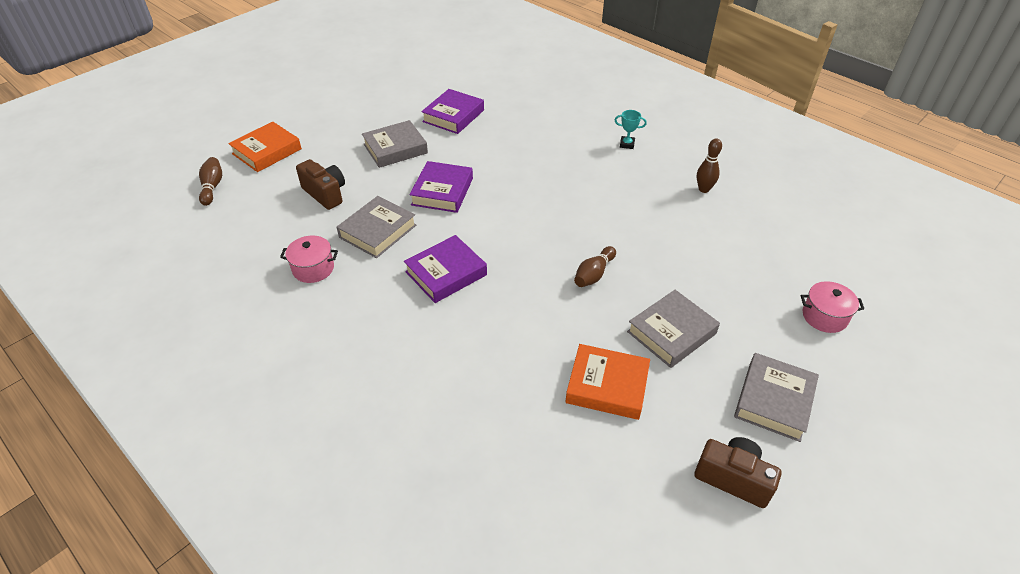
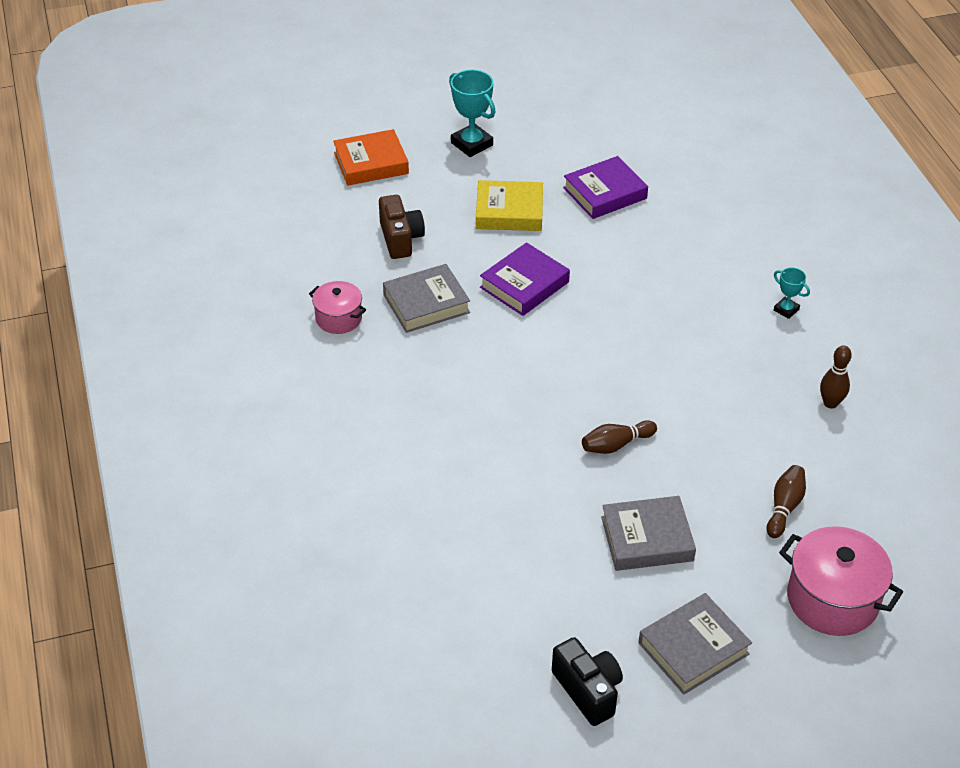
camera: 30 degrees right, 0 degrees up
(212, 187) = (293, 186): brown bowling pin -> brown bowling pin (784, 507)
(336, 116) = (472, 144): none -> turquoise trophy
(395, 149) = (509, 212): grey book -> yellow book
(446, 273) = (464, 378): purple book -> none
(607, 386) = (537, 557): orange book -> none
(733, 478) = (588, 690): brown camera -> black camera
(824, 316) = (832, 599): pink pot -> pink pot, size x1.68

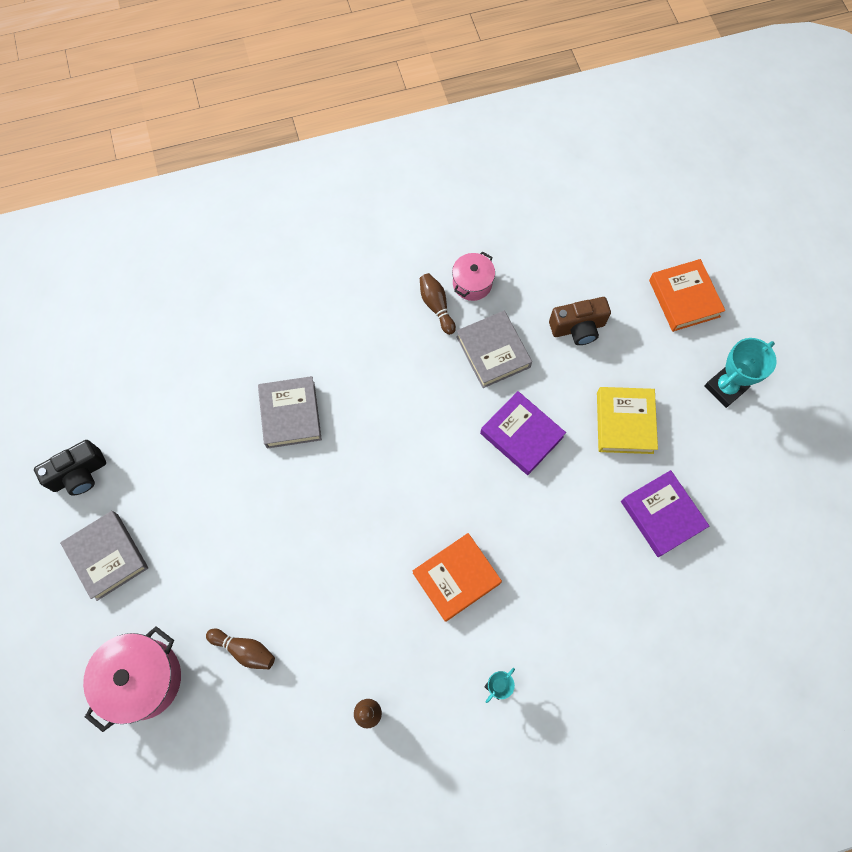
camera: 90 degrees right, 25 degrees up
(616, 445) = (322, 508): brown bowling pin -> brown bowling pin (436, 306)
(647, 539) = (218, 527): grey book -> grey book (290, 414)
(683, 336) = (456, 578): none -> orange book

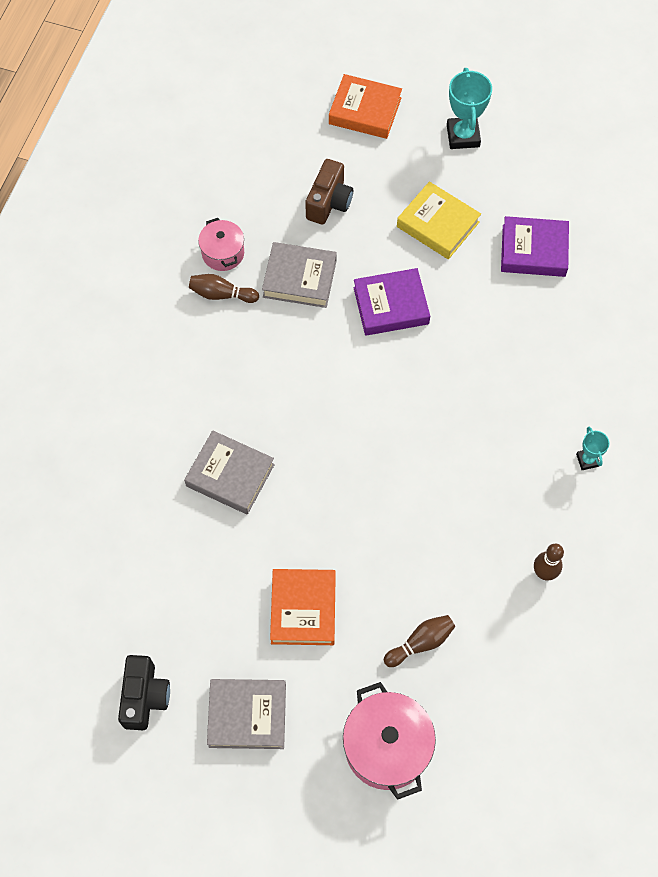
camera: 55 degrees left, 5 degrees down
(456, 578) = (477, 434): orange book -> orange book (303, 609)

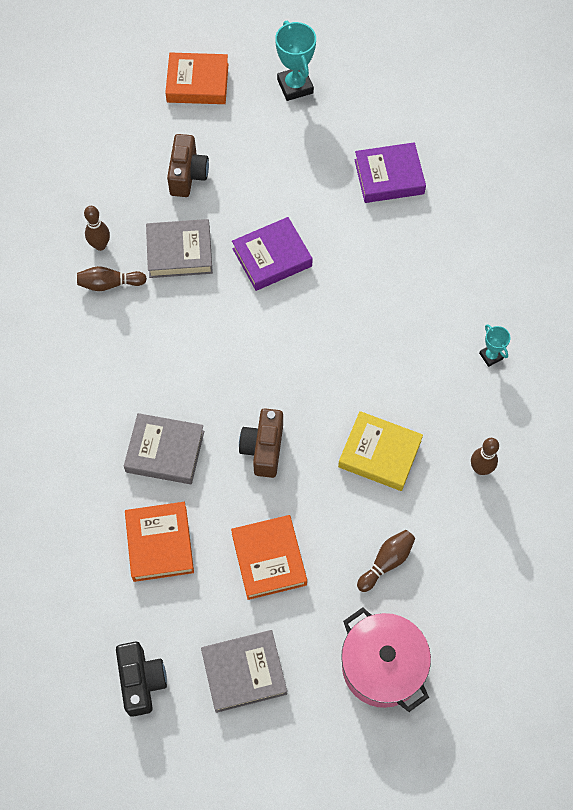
camera: 15 degrees left, 0 degrees up
(200, 566) = (159, 544): none -> orange book
(223, 253) = (100, 245): pink pot -> brown bowling pin
(328, 497) = (263, 449): none -> brown camera
(437, 224) = (294, 173): yellow book -> yellow book (379, 454)

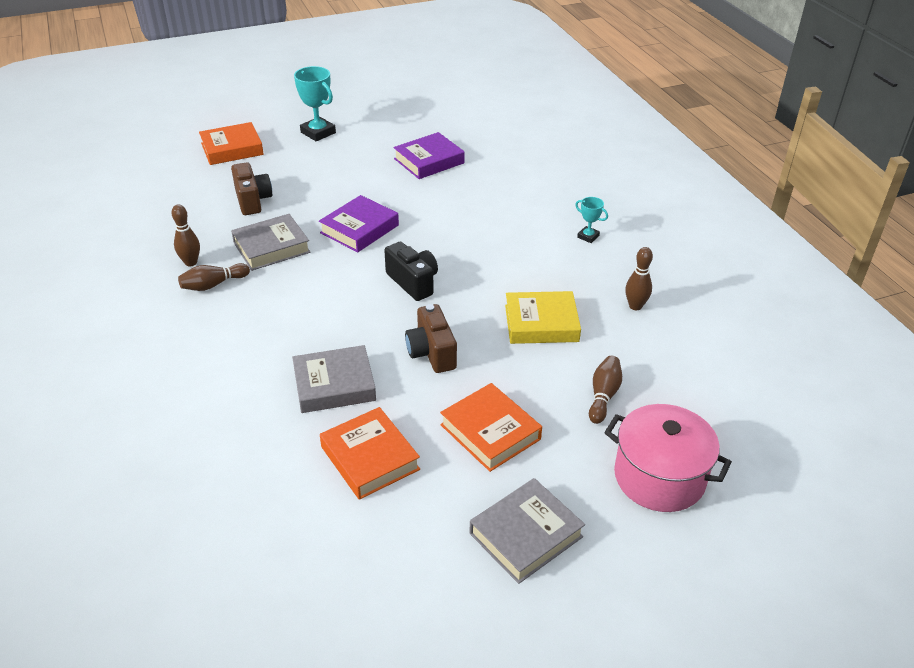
camera: 25 degrees left, 25 degrees down
(142, 681) = (418, 587): black camera -> black camera (413, 282)

